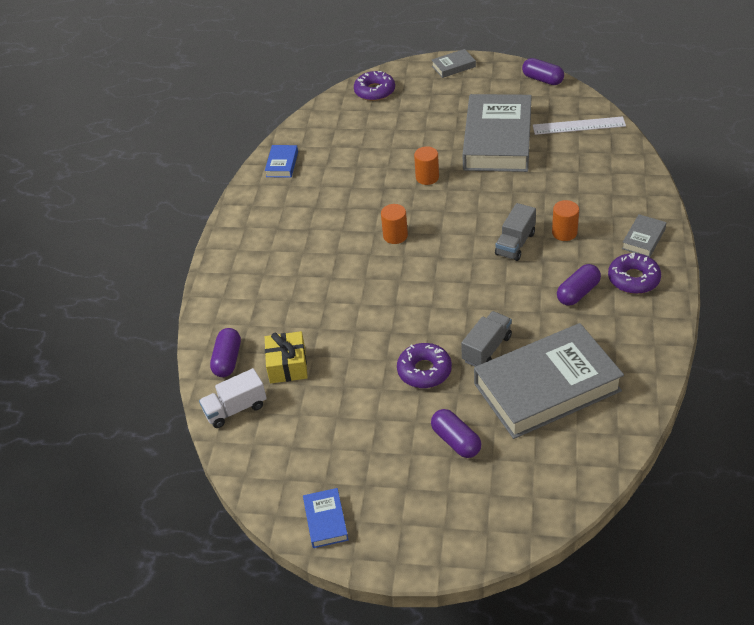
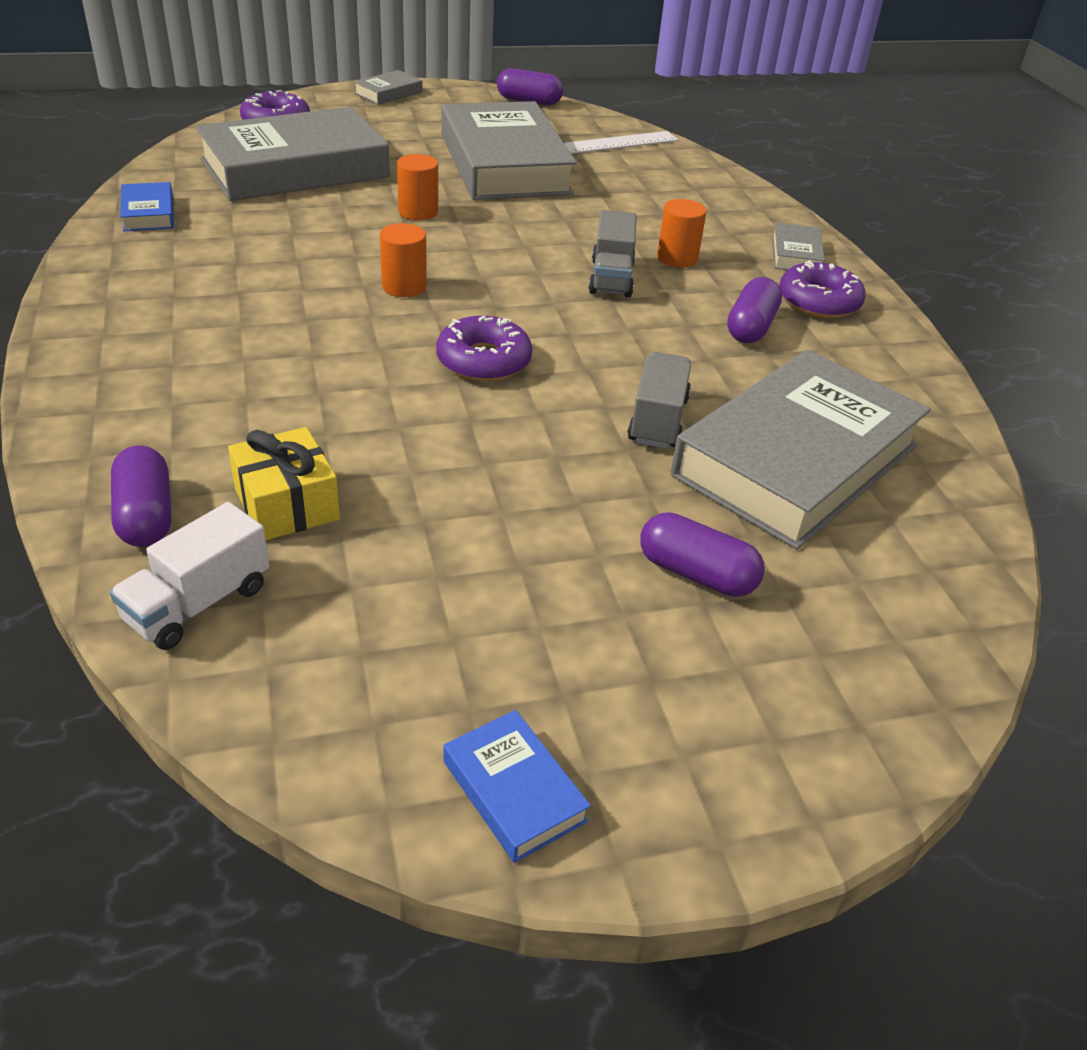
camera: 30 degrees left, 5 degrees down
(371, 134) = (295, 168): none -> grey book
(424, 371) = (567, 470): purple donut -> purple donut (483, 361)

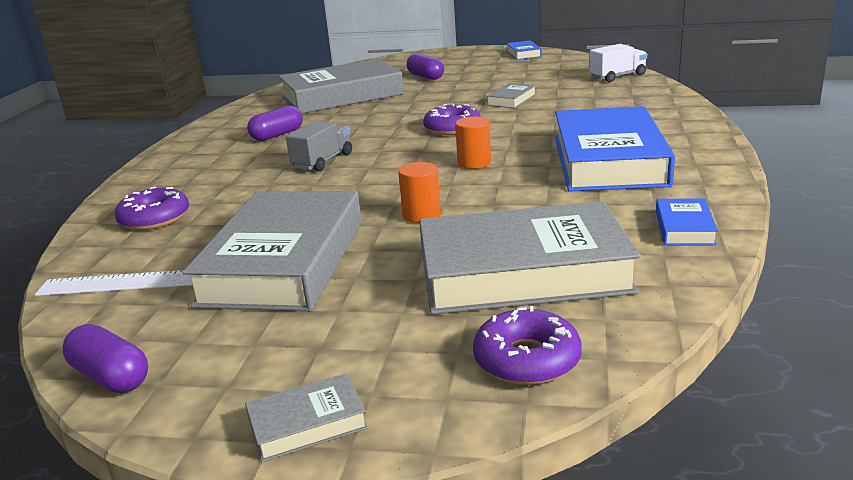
camera: 150 degrees left, 15 degrees down
(145, 515) = (643, 92): purple capsule -> none
(222, 301) = (609, 160): none -> blue book
(286, 504) = (579, 93): yellow gift -> none
(658, 420) = (386, 107): grey truck -> none
(677, 258) = (257, 170): orange cylinder -> none
(796, 254) = (170, 168): grey book -> grey book (511, 100)
(818, 301) = (212, 144): purple donut -> purple donut (154, 218)

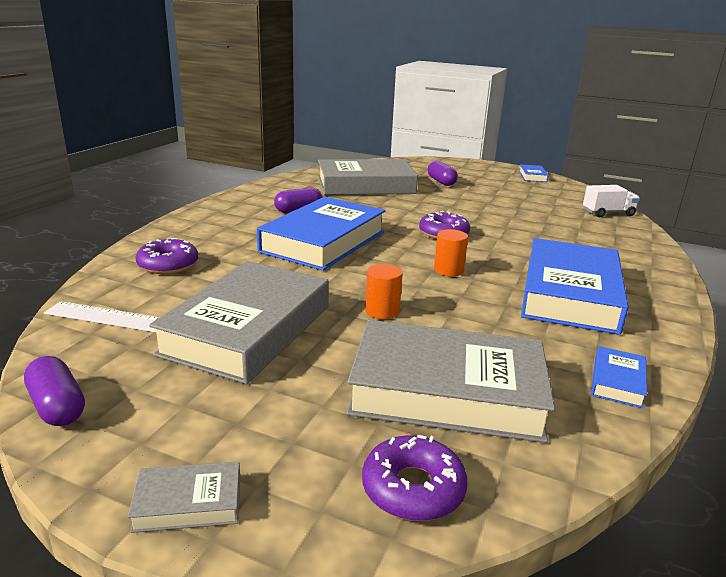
camera: 10 degrees right, 0 degrees up
(323, 161) = (323, 241): grey truck -> blue book
(511, 100) = (505, 217): grey book -> none

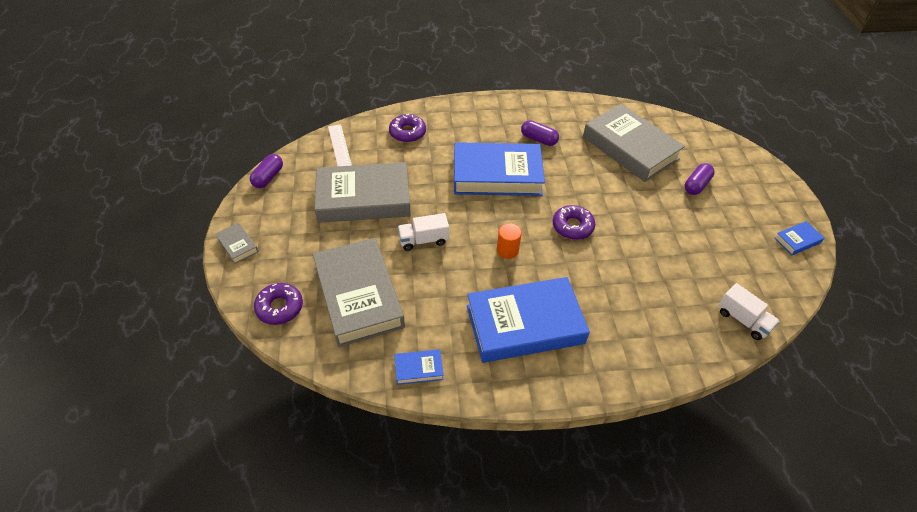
camera: 60 degrees right, 25 degrees up
(382, 311) = (423, 240): orange cylinder -> white truck

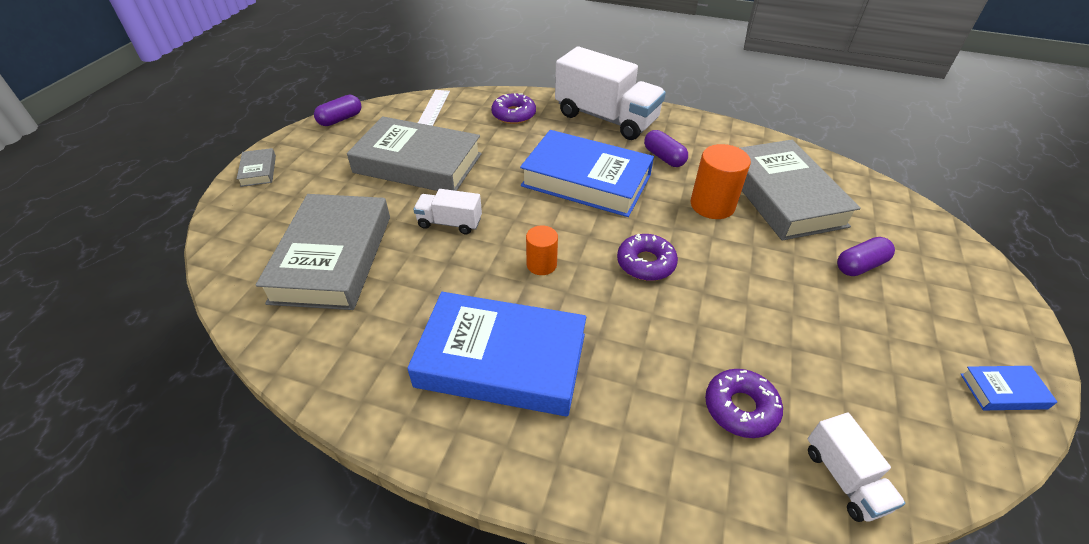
camera: 25 degrees right, 5 degrees down
(279, 307) = (244, 242): purple donut -> purple donut (740, 408)
(418, 369) = (332, 364): blue book -> none
(479, 116) = (606, 118): none -> white truck
(590, 169) = (712, 205): none -> orange cylinder

